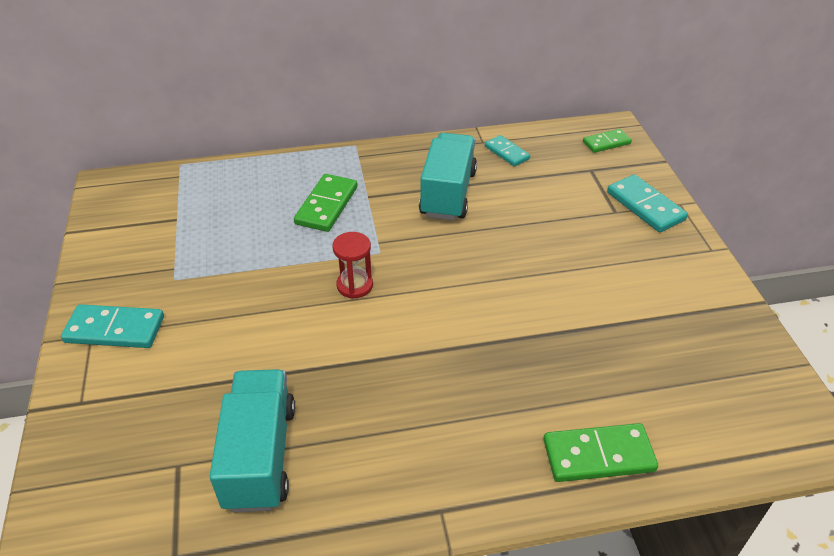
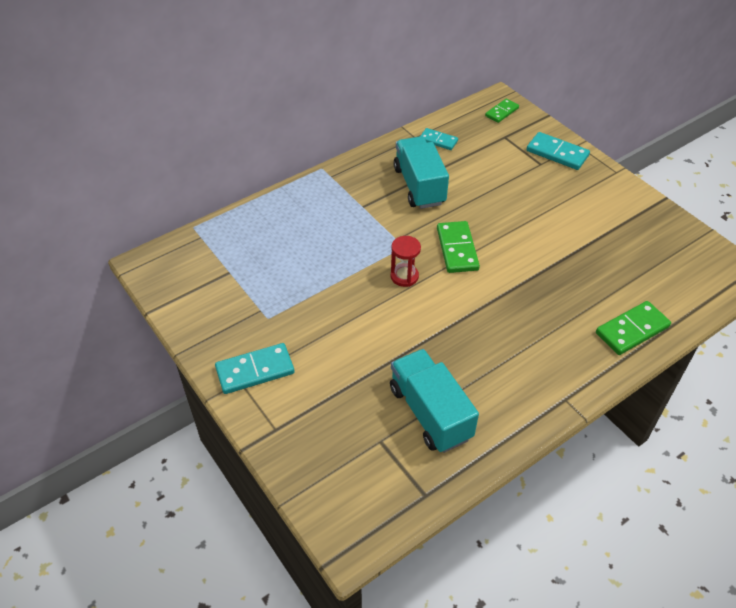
camera: 25 degrees left, 5 degrees up
(327, 205) = (338, 223): green domino -> green domino (457, 249)

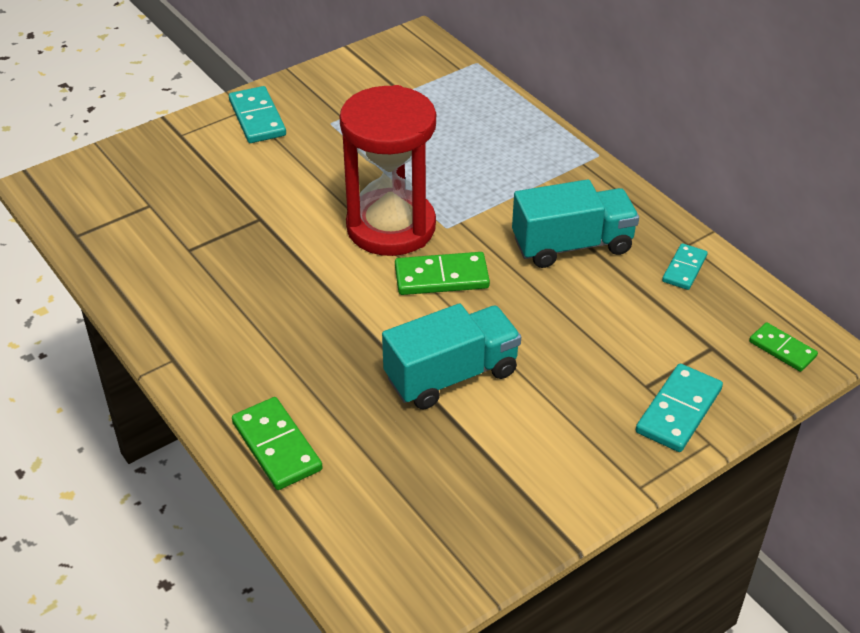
camera: 90 degrees right, 5 degrees down
(404, 276) = (391, 227): red hourglass -> red hourglass, size x2.39
(430, 413) = (177, 242): turquoise truck -> turquoise truck (451, 375)

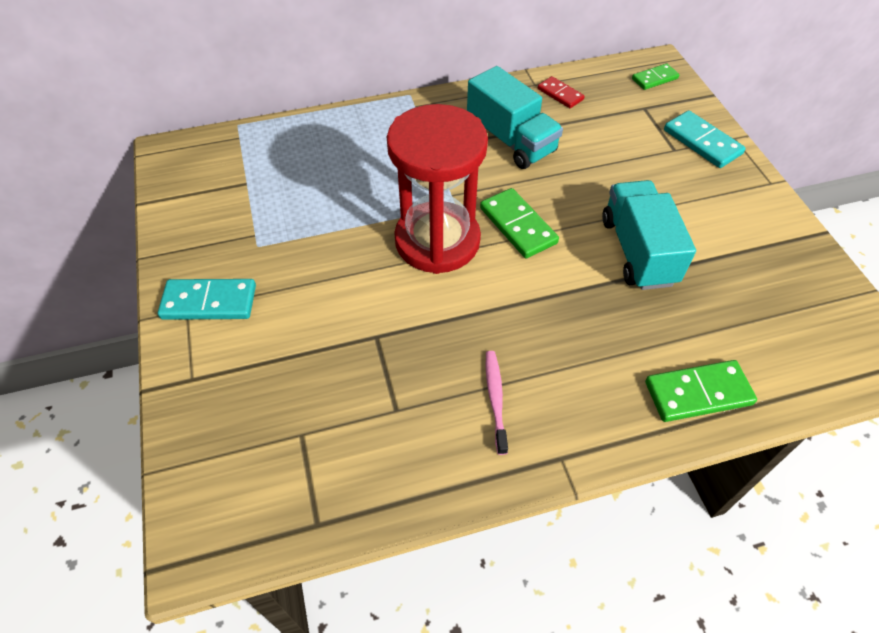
camera: 70 degrees left, 10 degrees up
(220, 306) = (495, 399): none -> pink toothbrush
(441, 277) = (518, 225): green domino -> green domino turned 45 degrees counterclockwise
(572, 245) = (510, 140): turquoise truck -> turquoise truck turned 135 degrees clockwise
(684, 269) = (560, 94): turquoise domino -> red domino

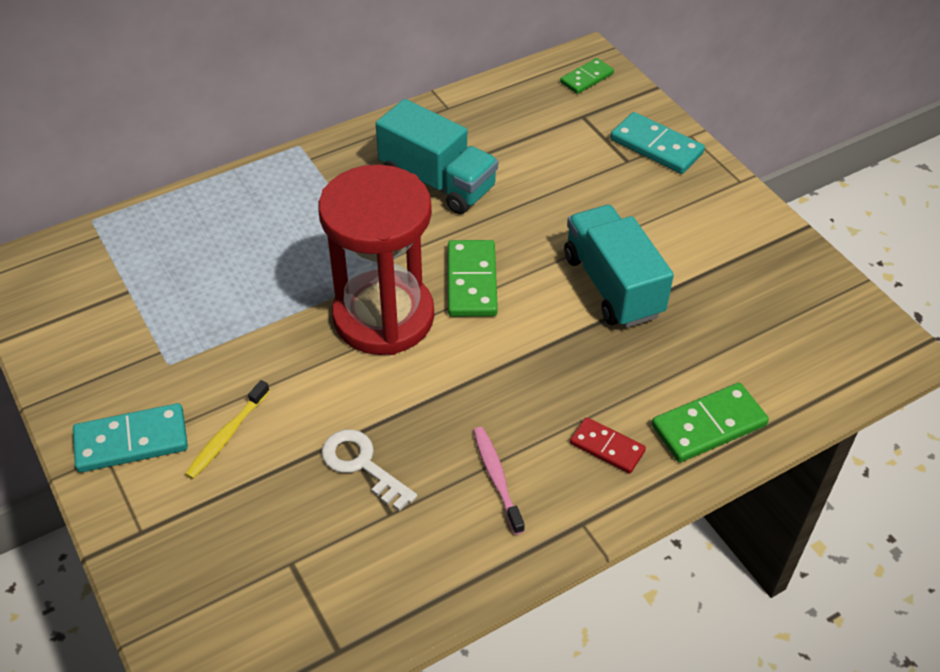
camera: 15 degrees left, 5 degrees down
(284, 313) = (227, 435): none -> yellow toothbrush
(384, 362) = (362, 465): none -> white key
(518, 225) = (472, 281): green domino -> green domino turned 45 degrees clockwise
(560, 94) = (481, 115): red domino -> red domino (607, 447)

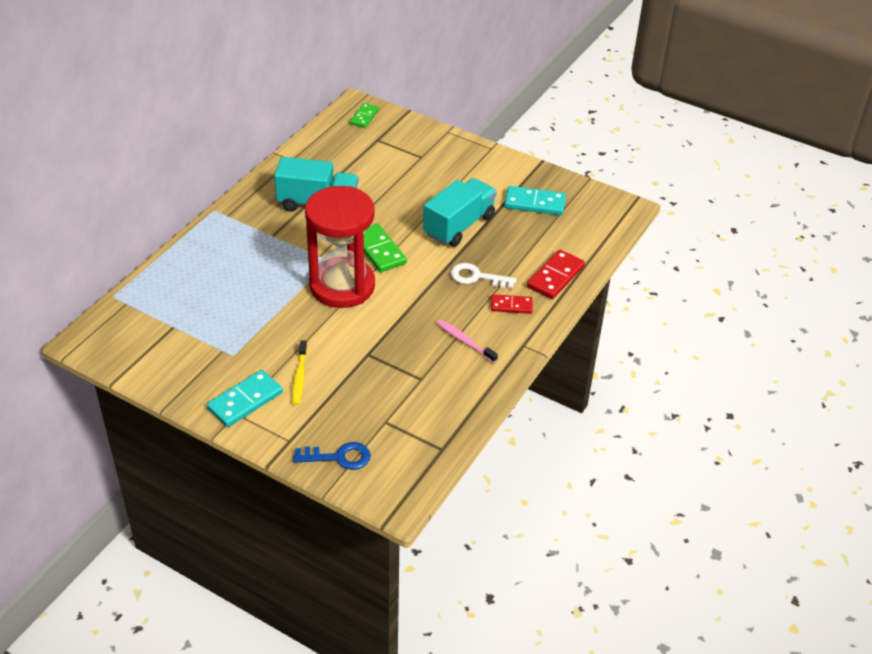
camera: 30 degrees left, 5 degrees down
(185, 592) = (339, 457): none -> blue key
(362, 465) = (388, 362): white key -> white key (477, 277)
(612, 285) = (459, 226): turquoise truck -> turquoise truck turned 90 degrees clockwise
(656, 146) = (432, 143): turquoise domino -> turquoise domino (534, 203)
(709, 426) = (555, 277): green domino -> red domino

